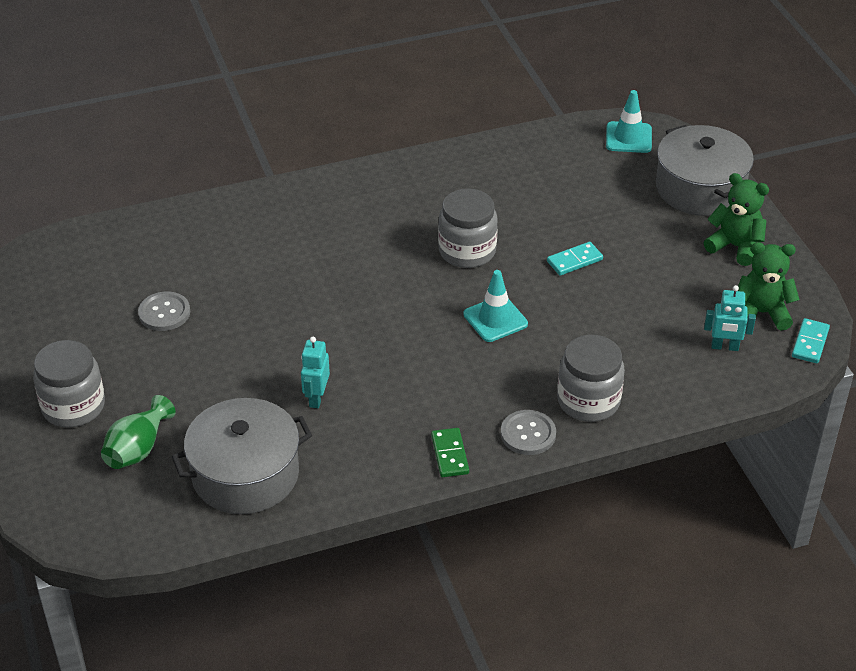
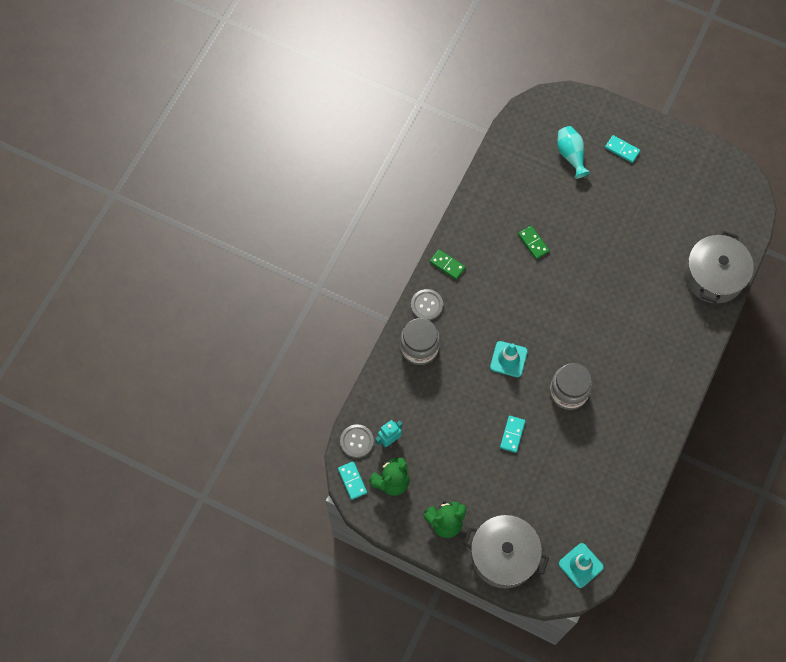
camera: 135 degrees right, 25 degrees up
(73, 406) = (622, 150): grey jar -> turquoise domino
(138, 449) = (571, 155): green vase -> turquoise vase
(164, 313) = (652, 226): grey button -> grey button (357, 441)
(245, 474) = (515, 182): grey pot -> grey pot (713, 276)
(316, 398) = (533, 243): turquoise robot -> green domino

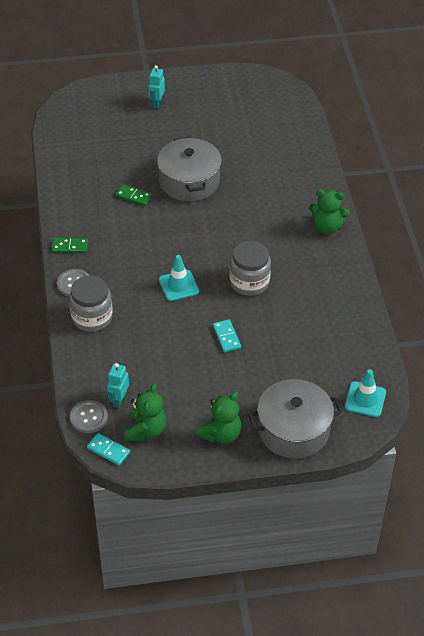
camera: 35 degrees left, 20 degrees down
(571, 155) = (117, 125): turquoise vase -> none
(622, 150) = (157, 103): turquoise domino -> turquoise robot
(675, 376) = (327, 227): none -> green teddy bear
(713, 276) = (299, 148): grey pot -> grey pot (189, 181)

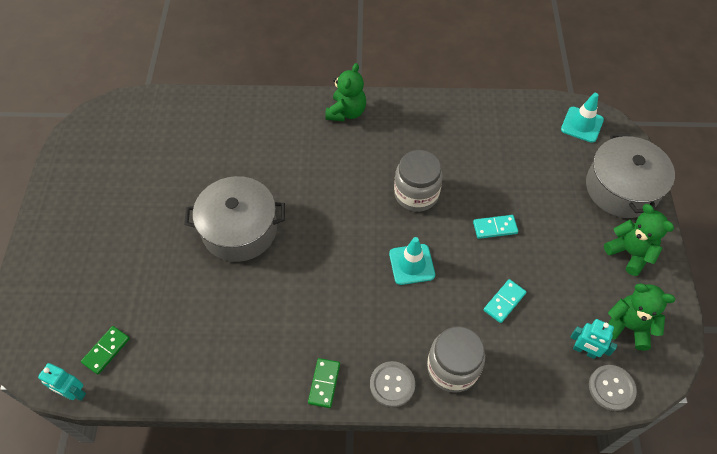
camera: 80 degrees left, 10 degrees up
(108, 450) = (658, 370): turquoise domino -> turquoise domino (504, 302)
(133, 196) = (249, 295): green domino -> green domino (106, 351)
(157, 103) = (82, 246): turquoise robot -> turquoise robot (74, 393)

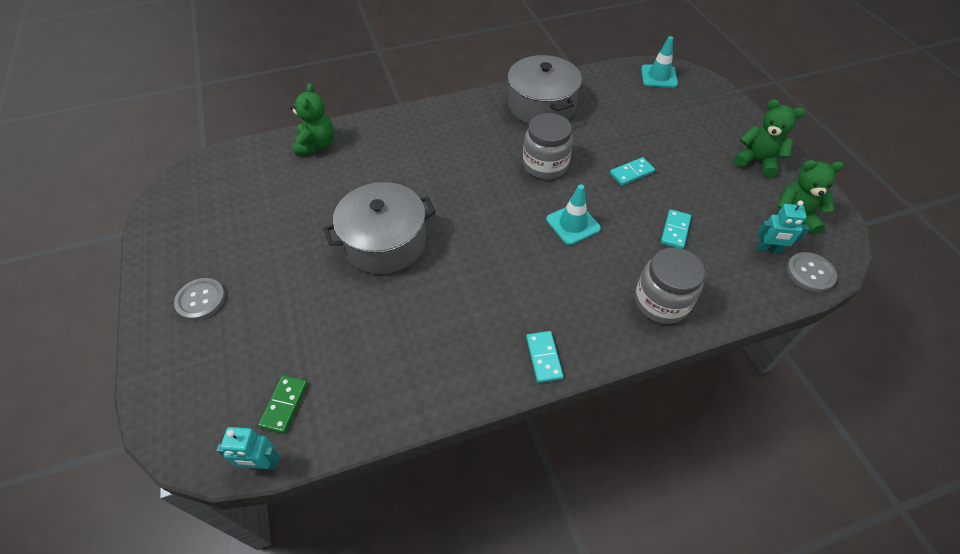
camera: 20 degrees left, 5 degrees down
(324, 383) = (543, 357): green domino -> turquoise domino
(346, 112) = (444, 116): green teddy bear -> green teddy bear (316, 145)
(392, 384) = (612, 336): grey button -> grey button (201, 300)
(621, 188) = (719, 114): grey pot -> grey pot (541, 105)

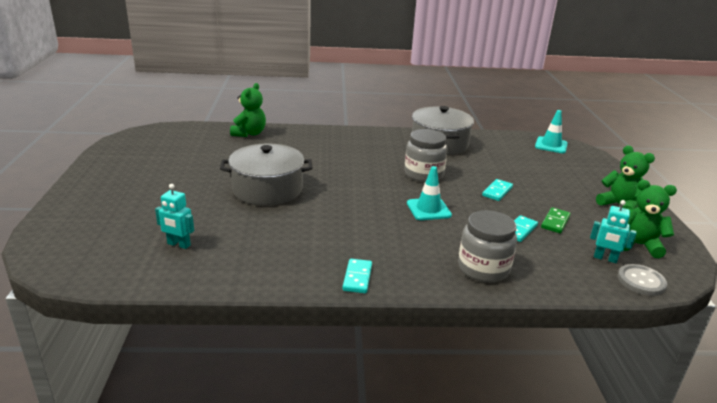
camera: 15 degrees right, 25 degrees down
(201, 300) = (111, 191): grey button -> none
(262, 464) = (92, 283): turquoise robot -> turquoise robot (178, 244)
(284, 405) = (131, 256): green domino -> green domino (555, 222)
(631, 173) = (497, 191): turquoise domino -> turquoise domino turned 45 degrees counterclockwise

